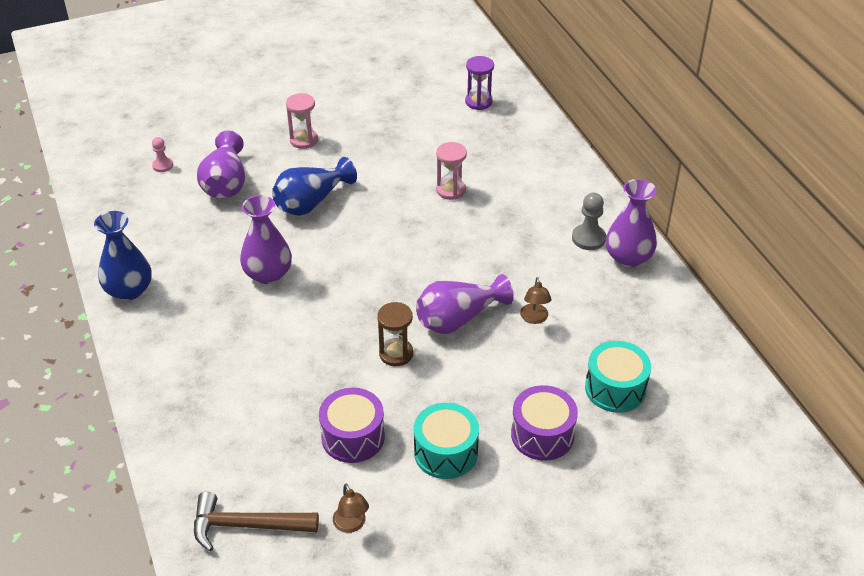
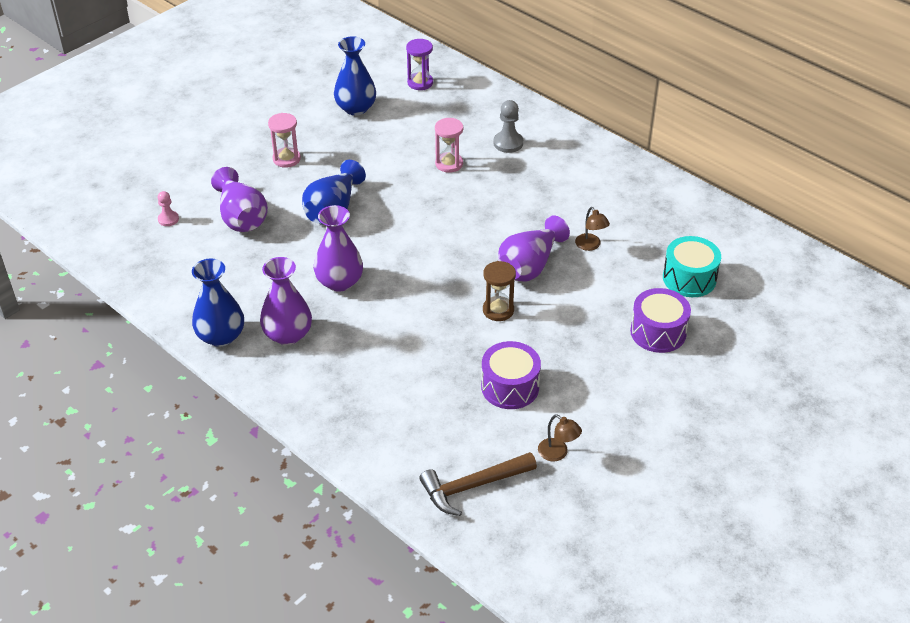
camera: 25 degrees left, 0 degrees up
(400, 110) = (356, 108): none -> blue vase
(446, 452) = (593, 372): turquoise drum -> none
(588, 238) = (590, 169): grey pawn -> grey pawn (508, 143)
(628, 257) = (631, 174): purple vase -> purple vase (288, 334)

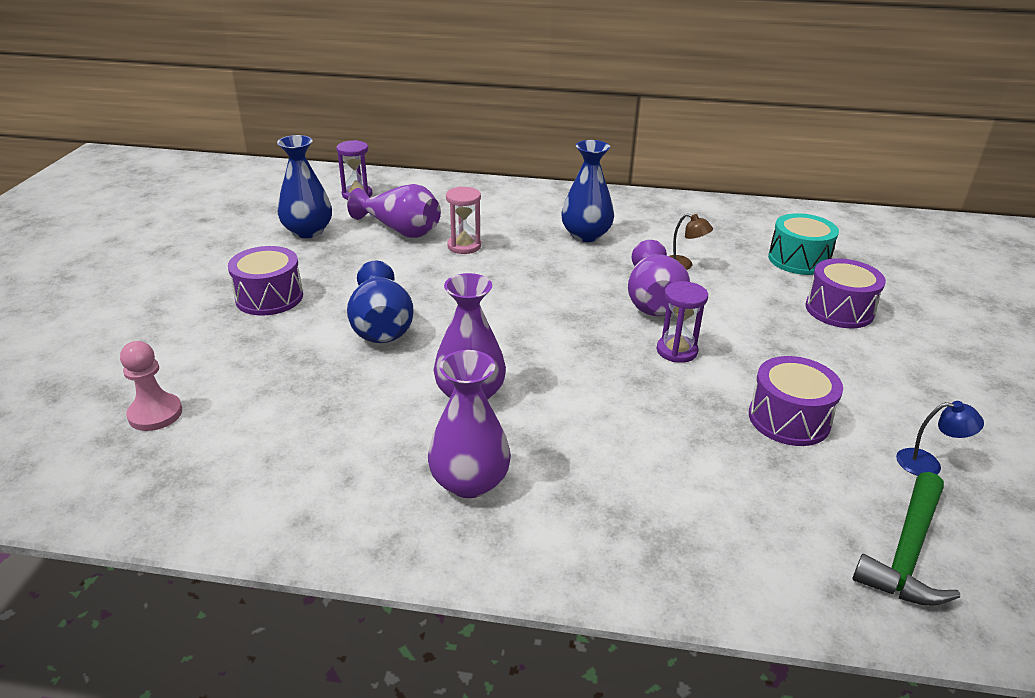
camera: 35 degrees left, 10 degrees down
(168, 219) = (155, 414): pink pawn -> pink pawn, size x1.55
(221, 336) = (375, 528): blue vase -> blue vase (586, 235)
(241, 217) = (265, 374): purple vase -> purple vase (400, 230)
(286, 159) = (269, 297): pink hourglass -> purple drum
(473, 486) = (907, 552): brown hammer -> green hammer
(498, 310) = (676, 351): brown hourglass -> purple hourglass
(508, 143) = (502, 214): grey pawn -> none
(558, 453) = (928, 464): brown lamp -> blue lamp

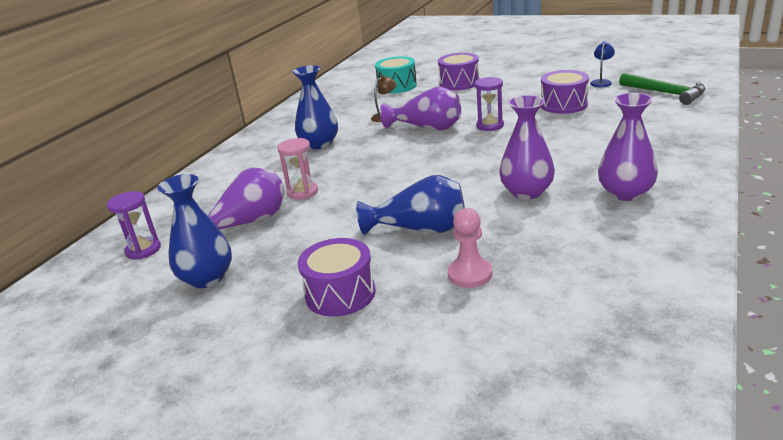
camera: 70 degrees left, 5 degrees down
(155, 414) = (536, 347): pink pawn -> pink pawn (470, 274)

